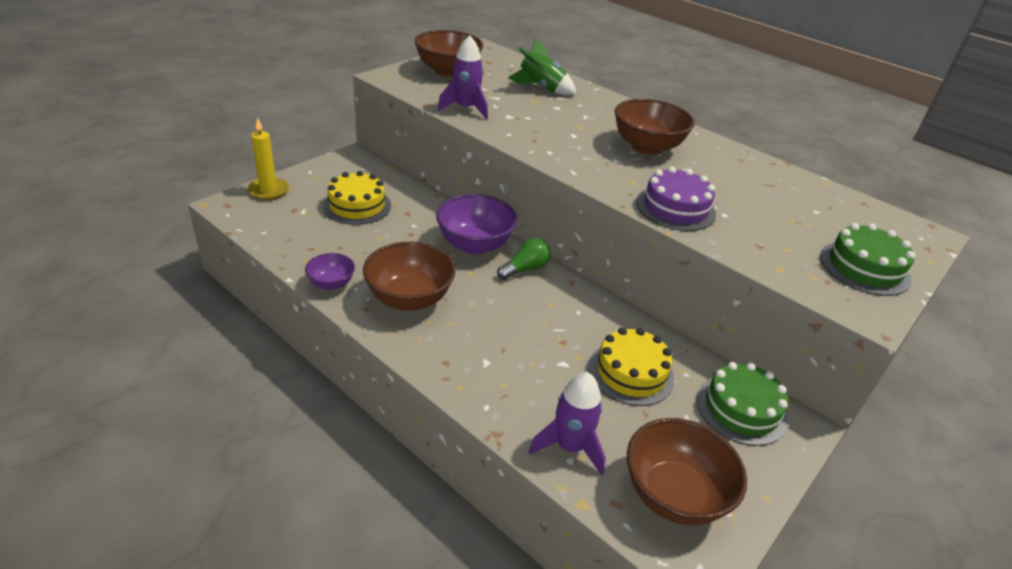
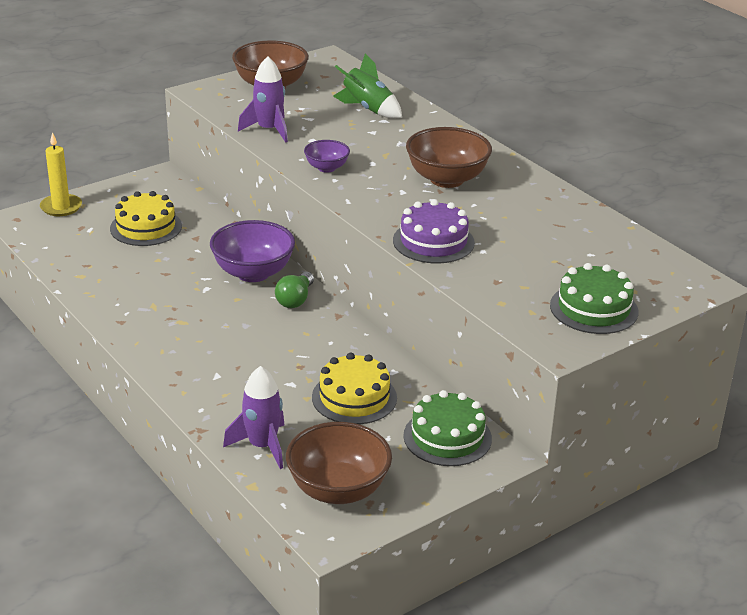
camera: 15 degrees right, 5 degrees down
(331, 284) = (96, 298): purple bowl -> purple bowl (326, 168)
(409, 299) = (166, 317): brown bowl -> none
(525, 269) = (295, 299): green light bulb -> green light bulb turned 135 degrees clockwise

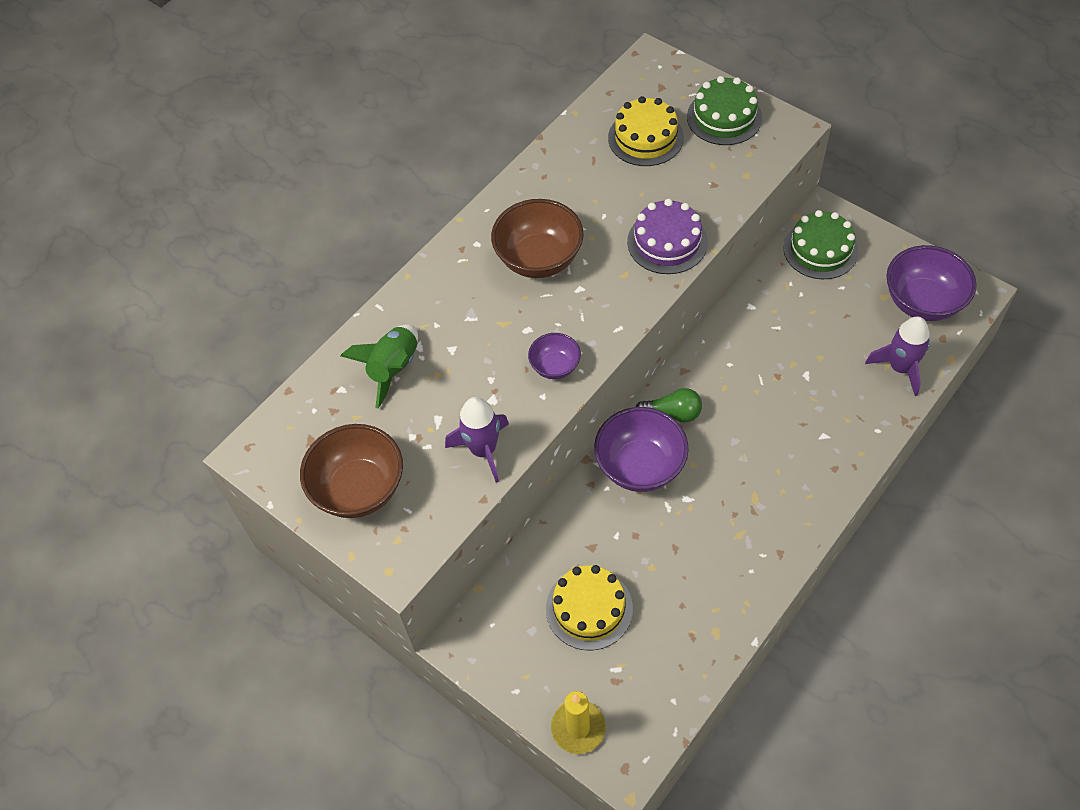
camera: 100 degrees left, 25 degrees up
(338, 490) = (922, 302): brown bowl -> purple bowl
(354, 397) = (802, 323): yellow cake -> yellow cake (645, 137)

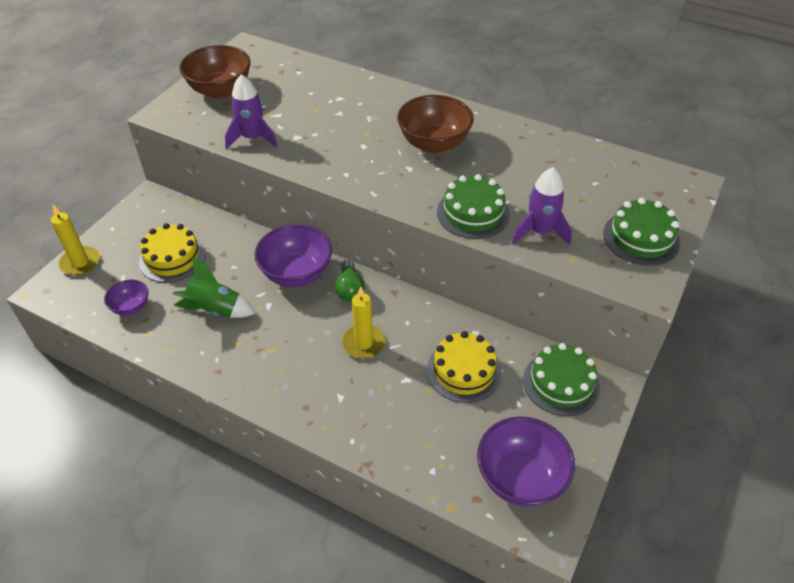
camera: 75 degrees right, 10 degrees down
(393, 369) = (318, 90): green rocket -> green rocket (215, 309)
(555, 366) = (330, 163): purple bowl -> purple bowl (131, 307)
(645, 137) = (590, 189): yellow cake -> yellow cake (463, 371)
(667, 242) = (473, 213): purple cake -> green cake
(754, 407) = (363, 343): none -> yellow candle
(900, 368) = (429, 458): purple rocket -> purple rocket (540, 232)

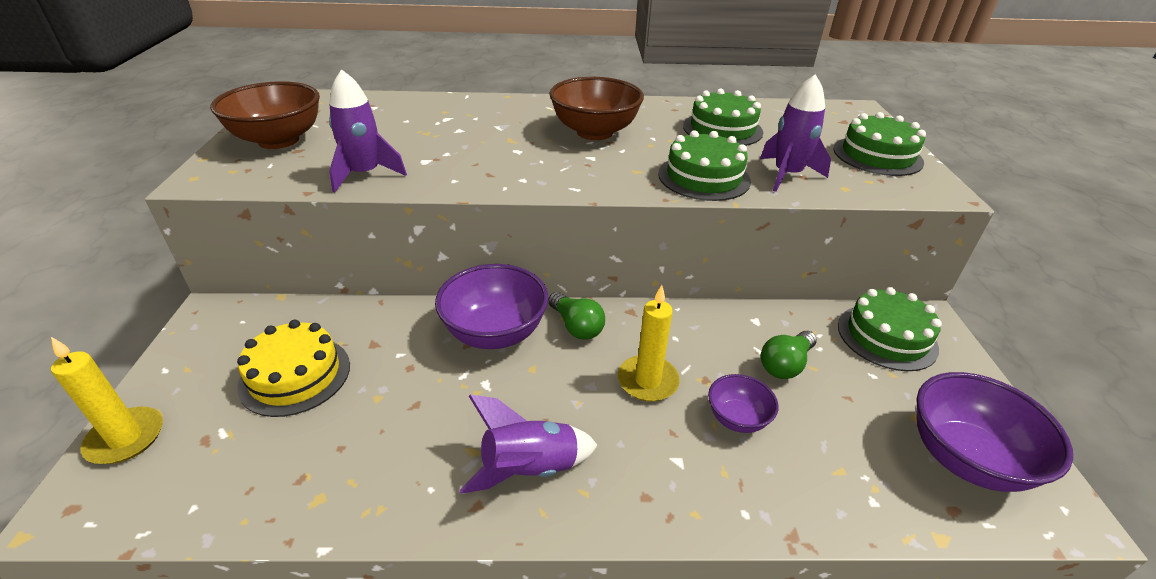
camera: 30 degrees left, 10 degrees down
(131, 307) = (262, 471): purple bowl -> purple bowl (737, 418)
(215, 309) = (411, 419): green rocket -> none
(257, 364) = (529, 468): none -> purple rocket
(463, 371) = (785, 365): yellow cake -> green light bulb
(539, 170) = (722, 129): none -> green cake

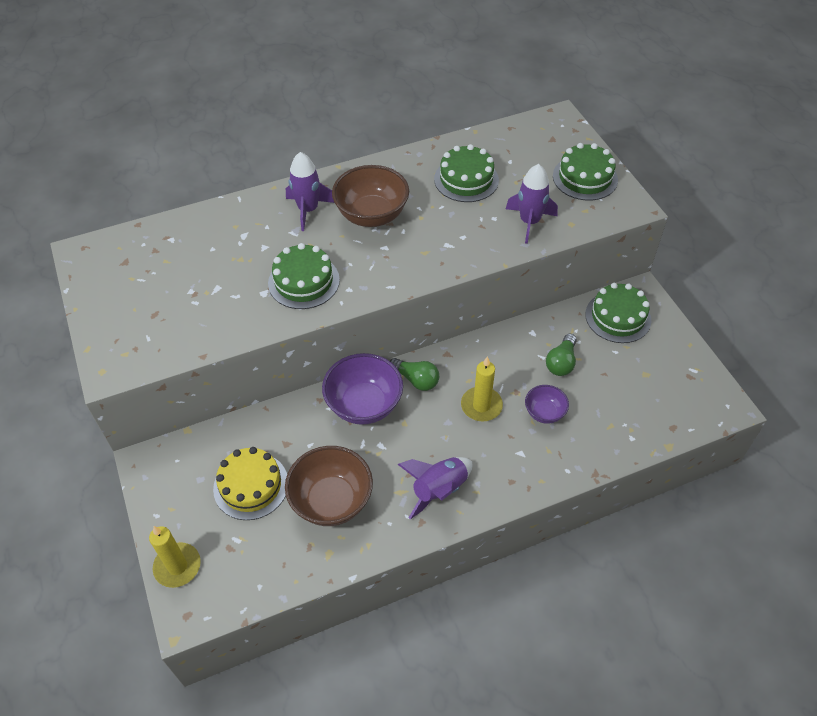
camera: 20 degrees left, 15 degrees up
(279, 140) = (128, 308): brown bowl -> brown bowl (331, 501)
(365, 174) = (230, 323): purple rocket -> purple rocket (308, 210)
(704, 177) = (474, 244): green cake -> green cake (304, 281)
(965, 458) = (675, 392): purple bowl -> none

